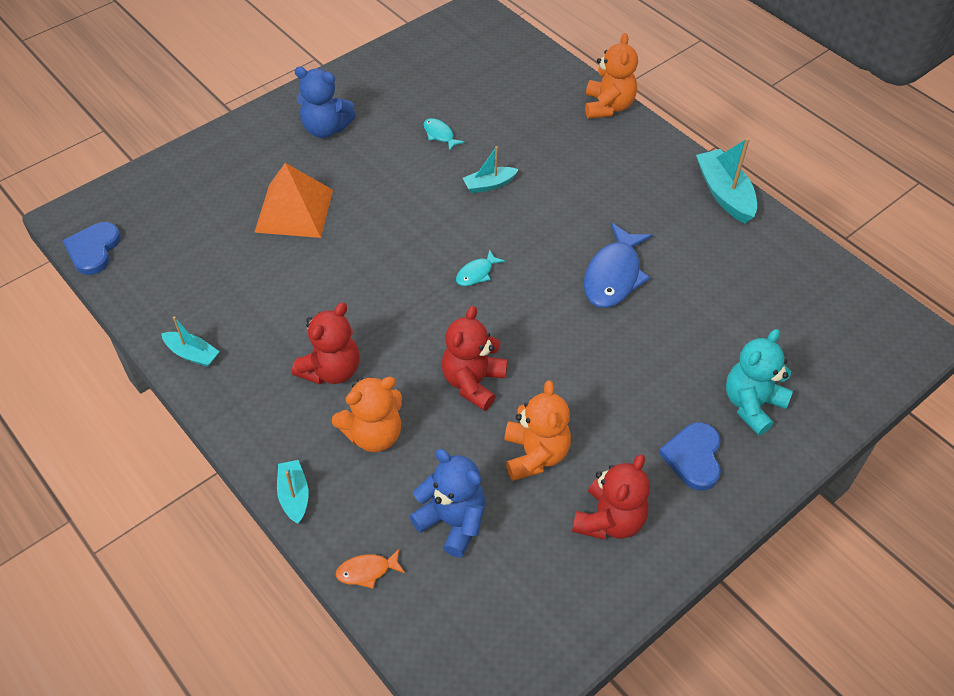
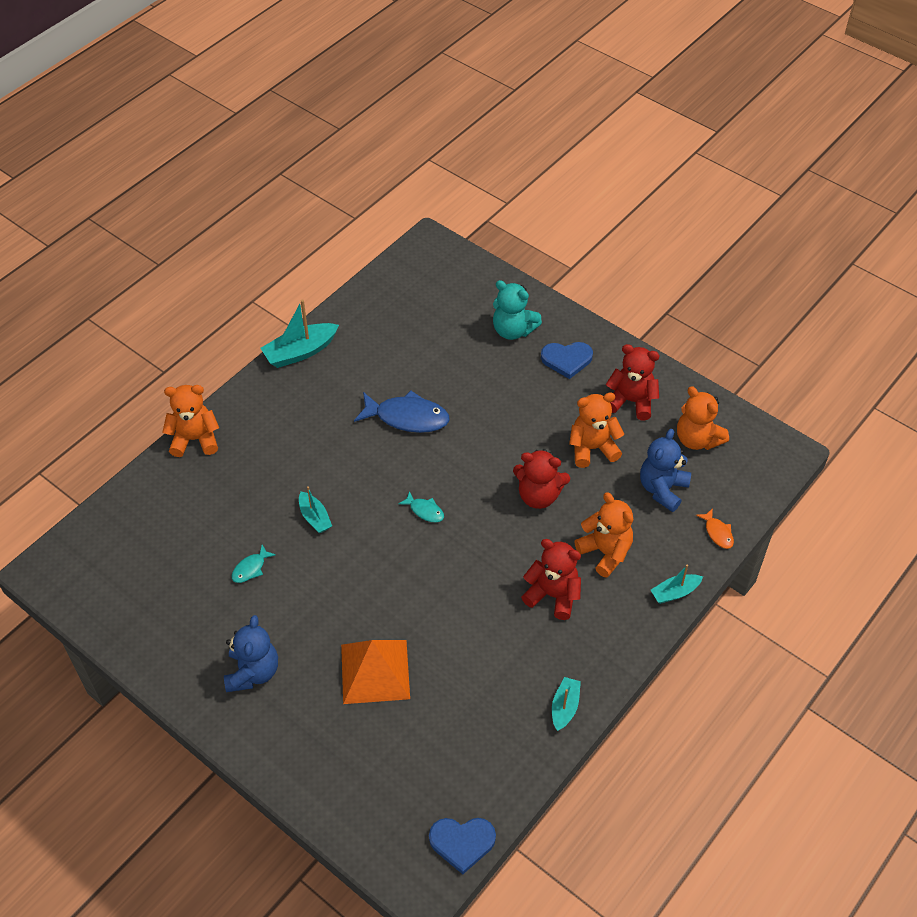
camera: 100 degrees left, 0 degrees up
(528, 589) = (697, 439): none -> orange teddy bear

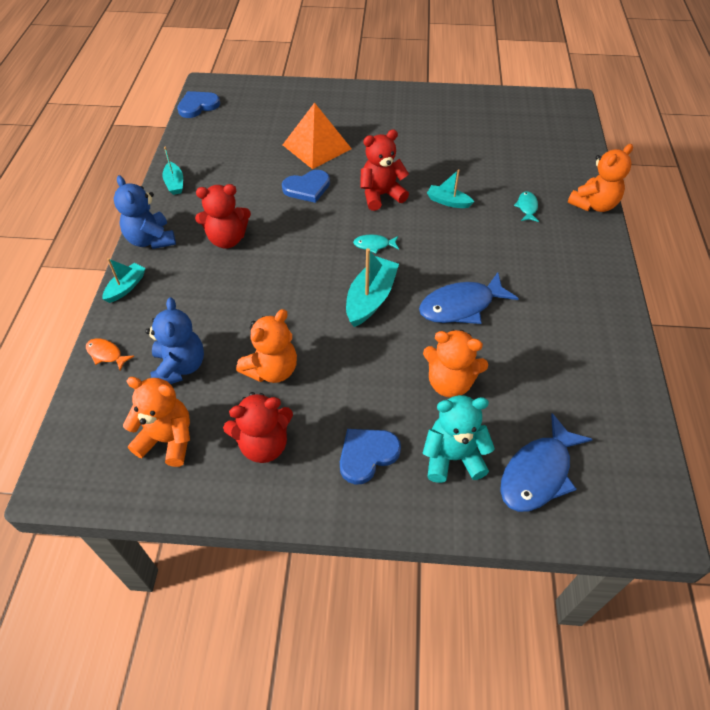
camera: 145 degrees right, 0 degrees up
(251, 568) = (453, 156): turquoise fish -> turquoise fish (527, 207)
(253, 672) = (390, 115): blue teddy bear -> blue teddy bear (151, 240)
(300, 352) = (614, 311): turquoise boat -> turquoise boat (370, 298)
(431, 615) = (307, 188): none -> blue heart
(469, 296) = (538, 473): none -> blue fish
(538, 495) = (291, 302): red teddy bear -> red teddy bear (381, 195)
(605, 552) = (203, 288): orange teddy bear -> orange teddy bear (450, 382)

